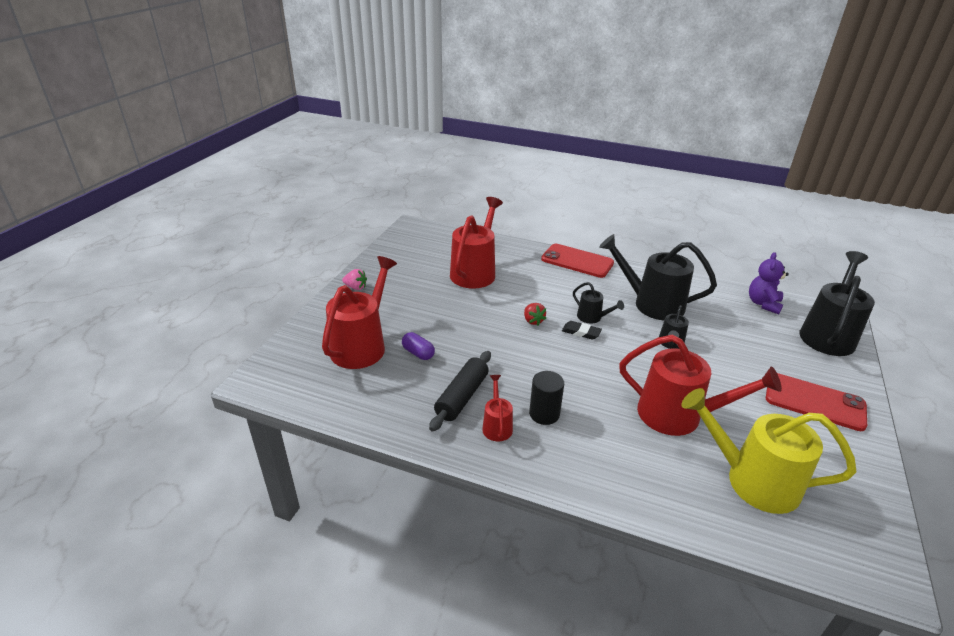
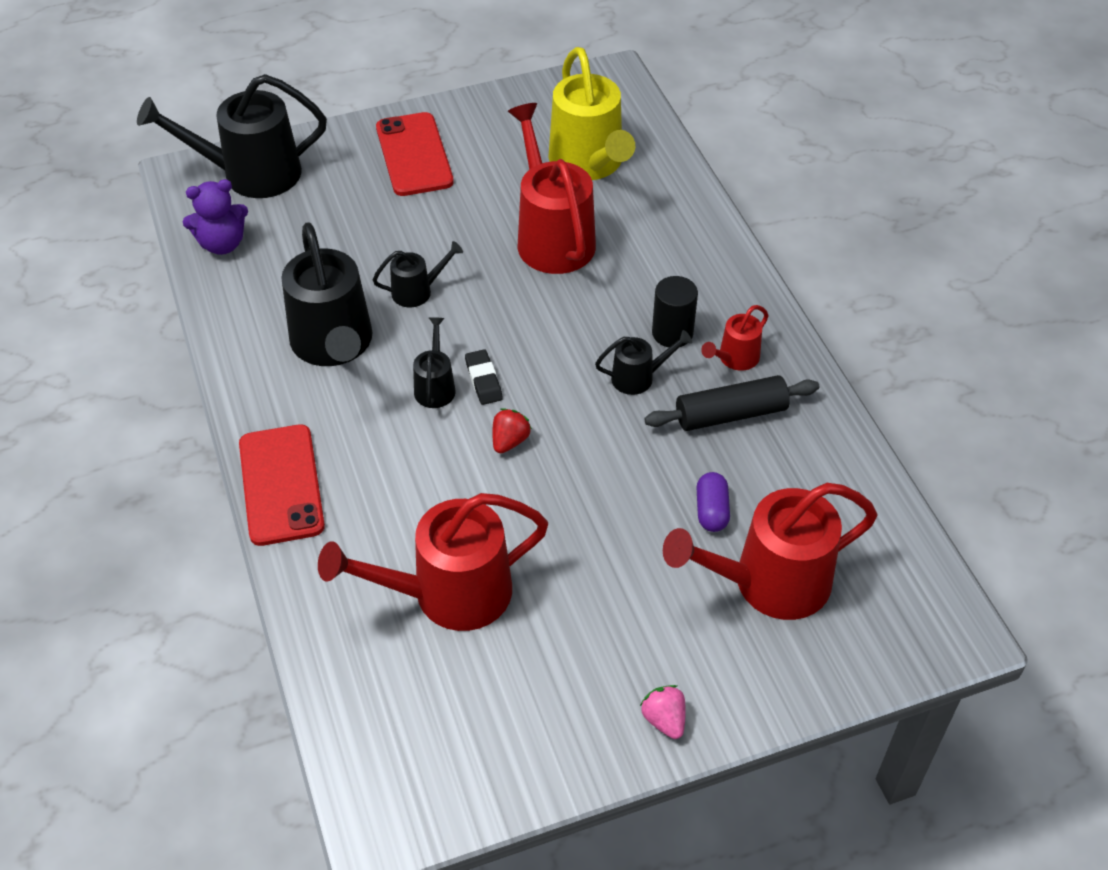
camera: 130 degrees left, 15 degrees up
(525, 381) = (639, 377): none -> black watering can

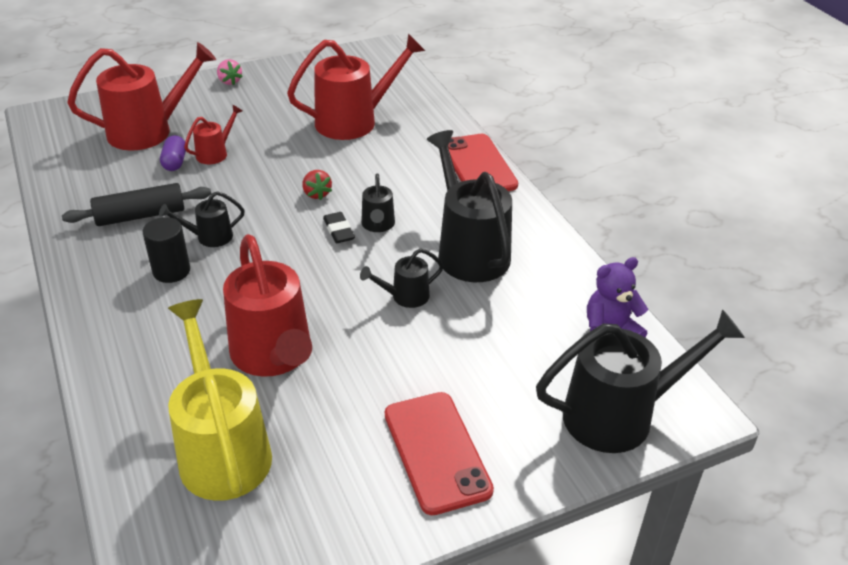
camera: 175 degrees right, 10 degrees down
(509, 441) = (317, 194): red strawberry -> red strawberry turned 45 degrees counterclockwise
(734, 359) = (122, 253): red watering can -> red watering can (215, 153)

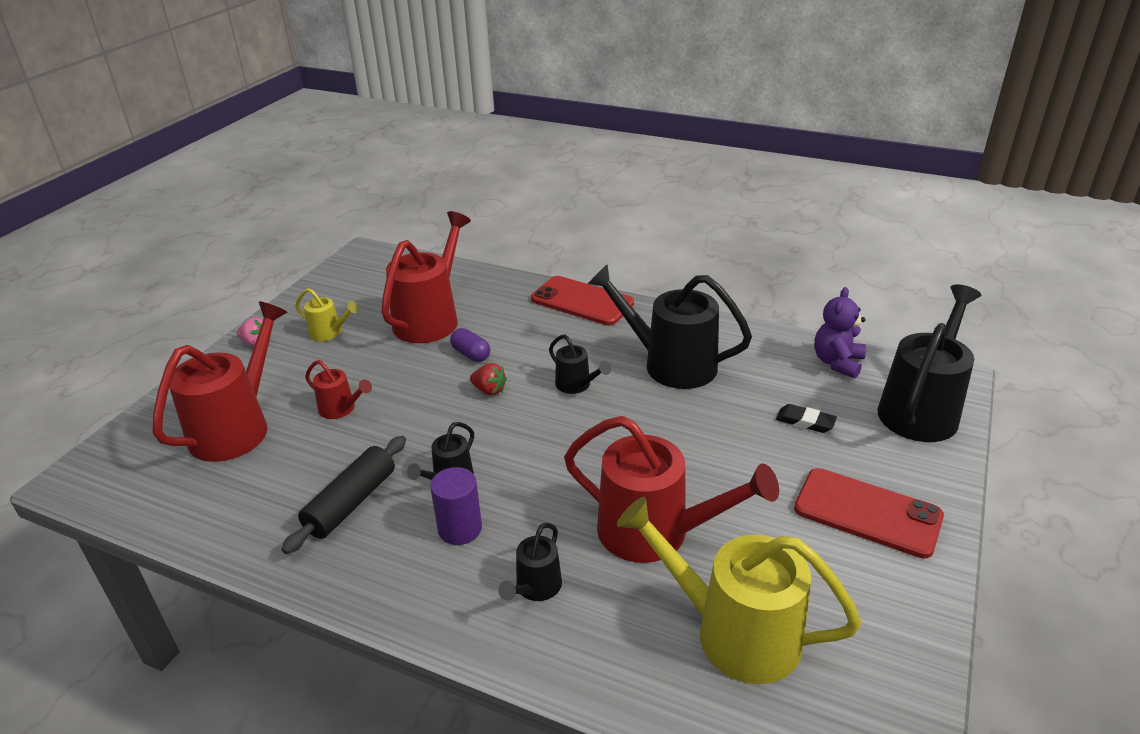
camera: 40 degrees left, 5 degrees down
(171, 271) = (460, 529): black cylinder -> purple cylinder
(175, 162) = (311, 438): purple capsule -> purple capsule (471, 354)
(215, 153) = (341, 409): red watering can -> red watering can turned 120 degrees clockwise
(279, 97) = (329, 333): none -> yellow watering can
(339, 231) = (553, 407): black eraser -> black eraser (805, 422)
(405, 296) = (678, 423): black watering can -> black watering can (535, 588)

